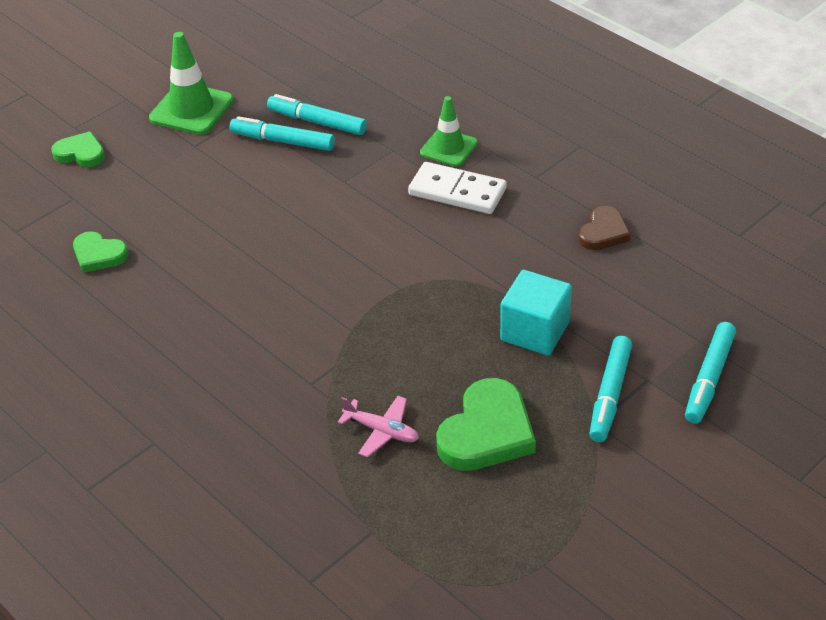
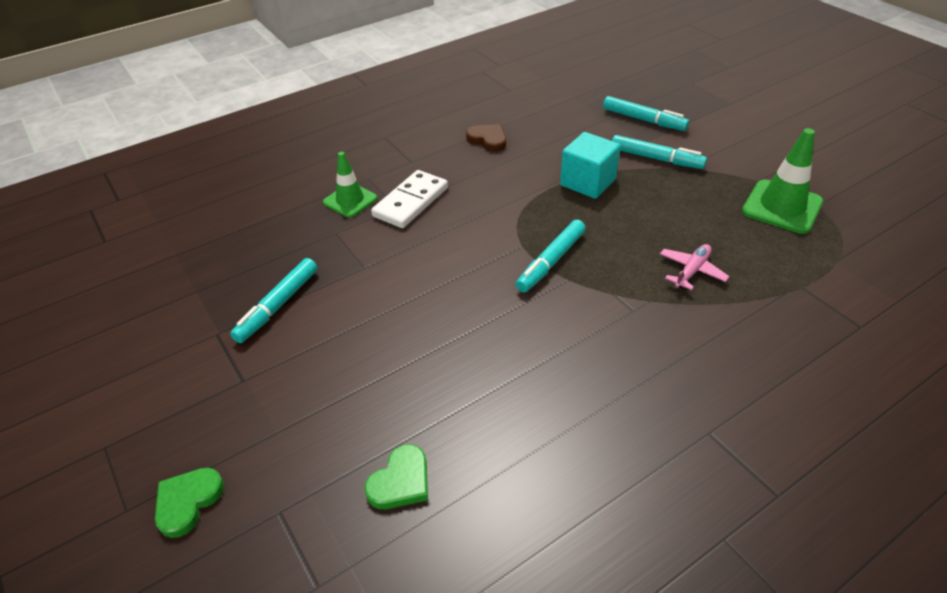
camera: 80 degrees left, 0 degrees up
(191, 109) = (172, 380): green traffic cone -> green traffic cone (782, 207)
(317, 122) = (262, 278): turquoise marker -> turquoise marker (551, 261)
(487, 432) = (692, 216): green heart -> none

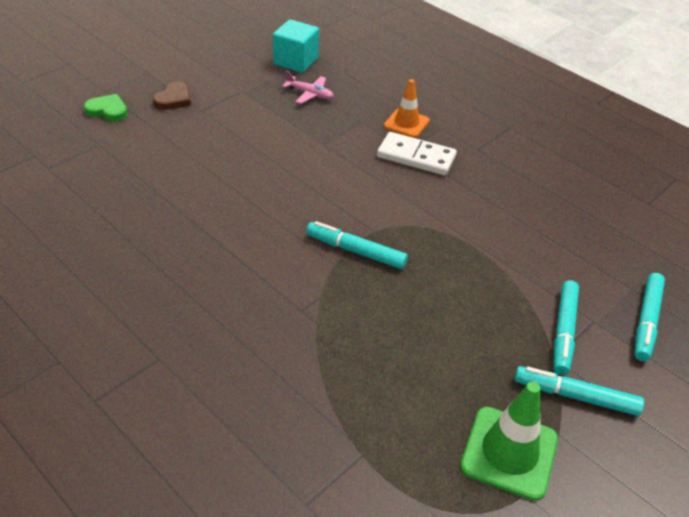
camera: 75 degrees right, 0 degrees up
(278, 305) = (273, 111): turquoise marker -> turquoise marker (576, 396)
(350, 200) = (406, 123): green traffic cone -> orange traffic cone
(401, 481) = (118, 191): green heart -> none
(488, 140) = (538, 194): brown heart -> brown heart (174, 99)
(588, 182) = (492, 273): turquoise cube -> turquoise cube (296, 61)
(691, 271) = (366, 356): pink plane -> pink plane (310, 94)

